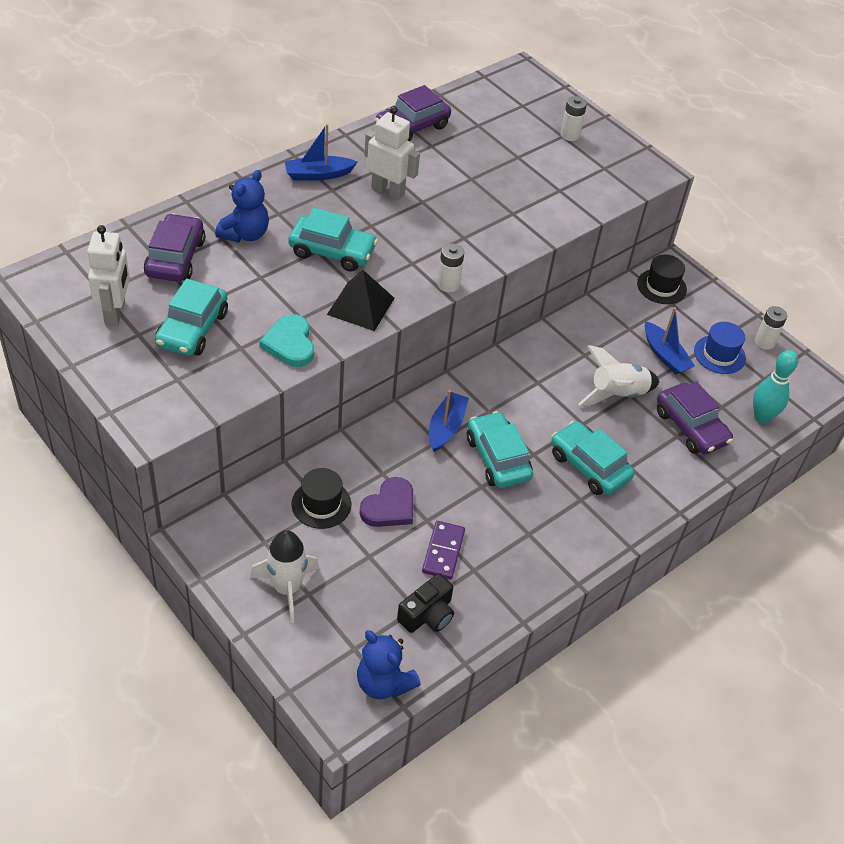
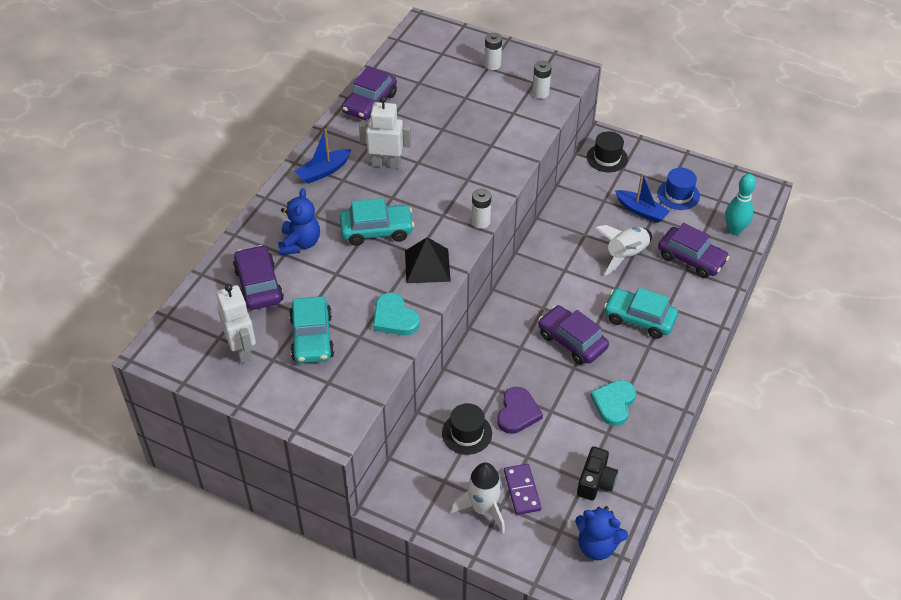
camera: 20 degrees left, 0 degrees up
(443, 551) = (577, 429): purple domino -> purple domino (522, 490)
(446, 427) = (520, 333): blue boat -> none
(498, 458) = (572, 341): turquoise car -> purple car
(501, 542) = (614, 403): none -> turquoise heart
(764, 342) = (703, 172): white battery -> white battery (540, 93)

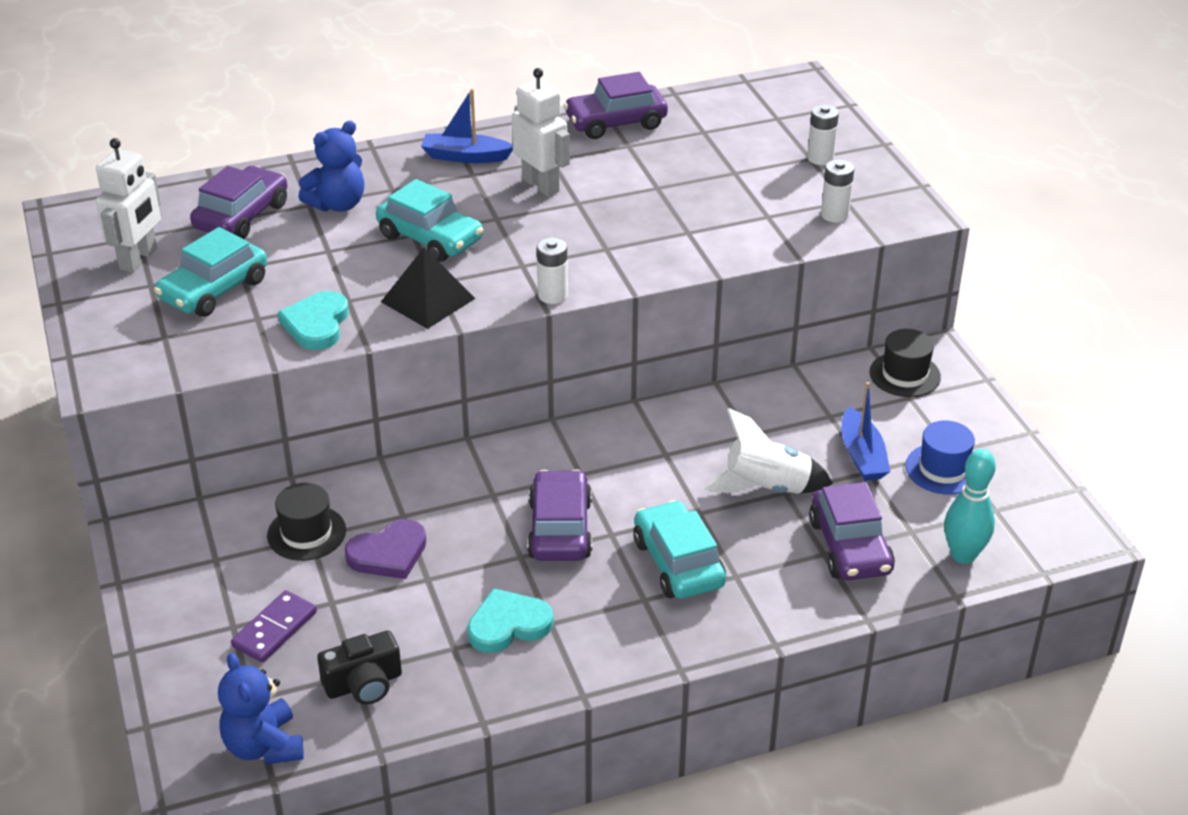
camera: 45 degrees right, 10 degrees down
(483, 509) = (210, 614): white rocket -> none

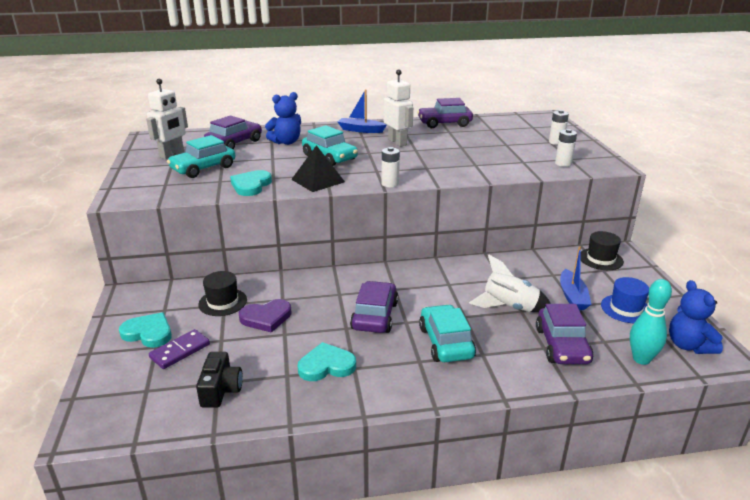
camera: 10 degrees right, 10 degrees down
(209, 604) = (148, 333): none -> turquoise heart
(264, 746) = (139, 421): blue teddy bear -> blue teddy bear (688, 345)
(364, 684) = (221, 390): black camera -> black camera turned 75 degrees counterclockwise

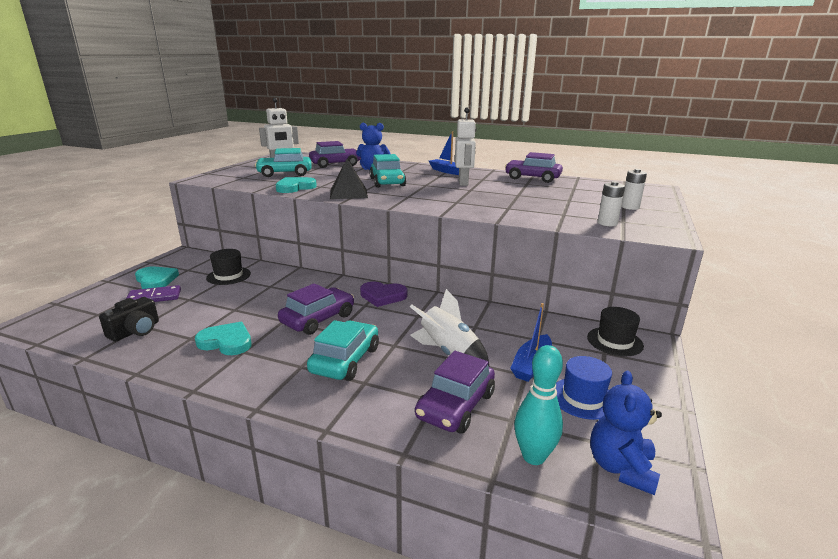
camera: 30 degrees right, 5 degrees down
(266, 318) = (239, 294): purple heart -> purple heart (383, 296)
(390, 184) = (401, 206): white battery -> none

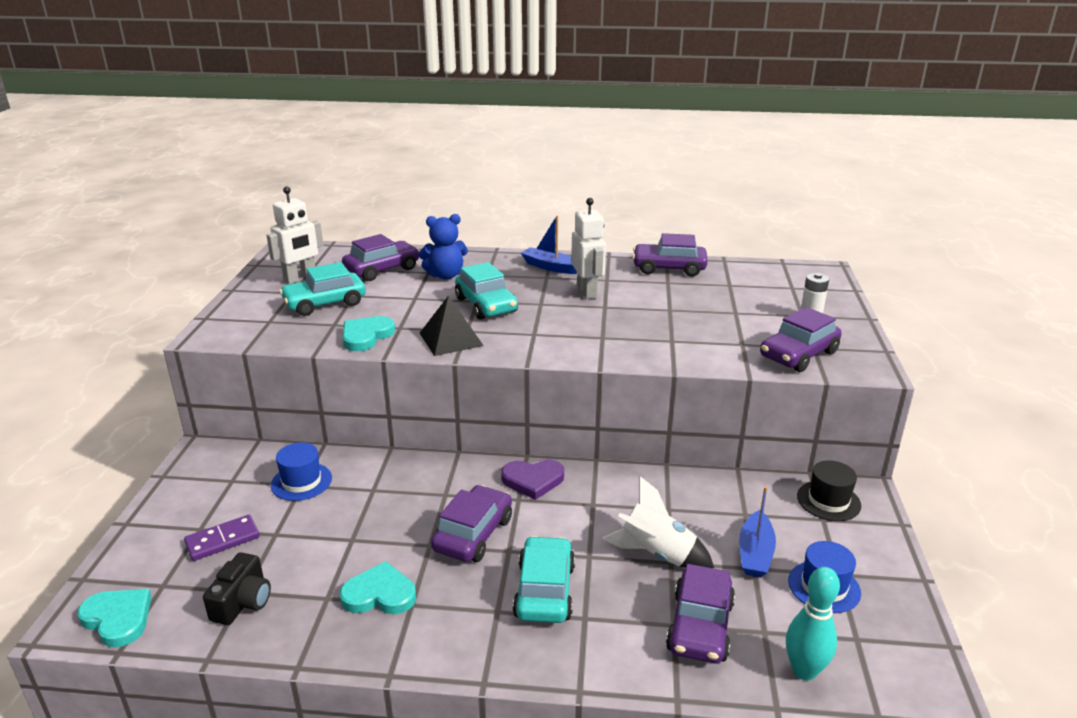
camera: 15 degrees left, 5 degrees up
(156, 280) = (200, 509): turquoise heart -> turquoise heart (118, 619)
(228, 276) = (301, 481): black hat -> blue hat
(607, 223) = (798, 354): white battery -> purple car
(621, 468) = (888, 663): blue teddy bear -> none

